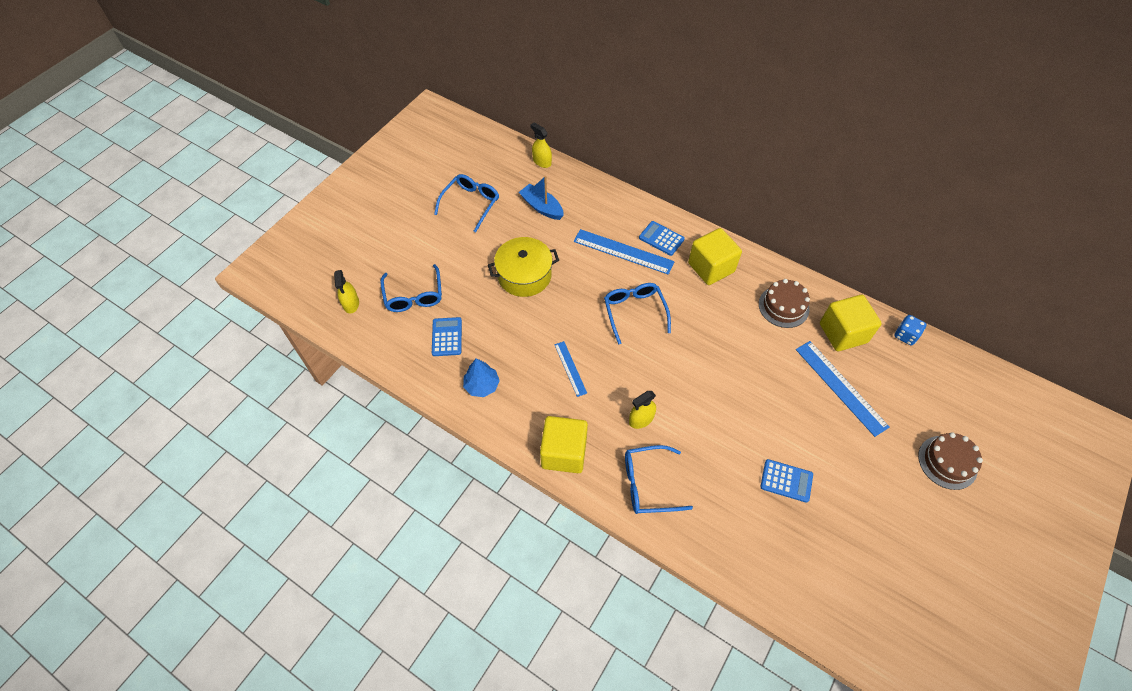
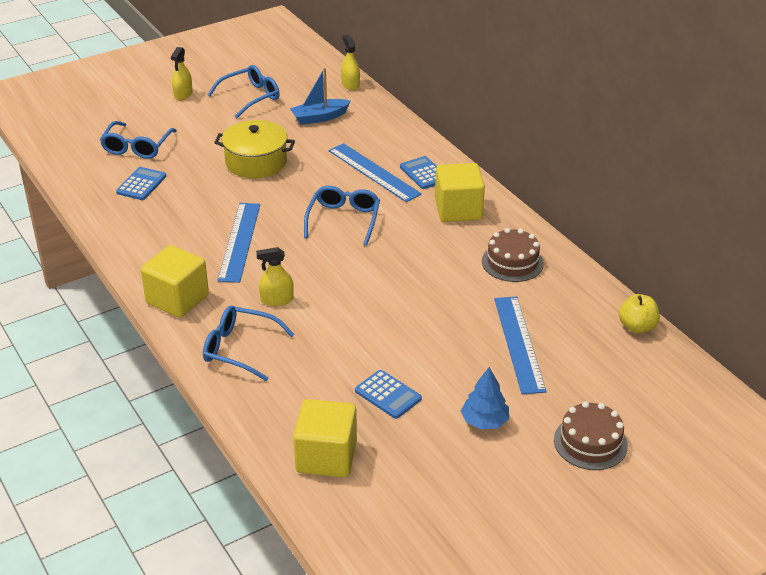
camera: 25 degrees right, 20 degrees down
(351, 303) = (75, 136): yellow spray bottle -> yellow spray bottle (183, 94)
(482, 385) = (143, 228): blue tree -> blue tree (484, 421)
(542, 207) = (319, 117): blue boat -> blue boat turned 90 degrees counterclockwise
(570, 368) = (239, 241): blue ruler -> blue ruler, size x1.77
(843, 333) = (562, 303): yellow cube -> yellow cube (326, 457)
(905, 335) = (637, 327): blue dice -> yellow apple

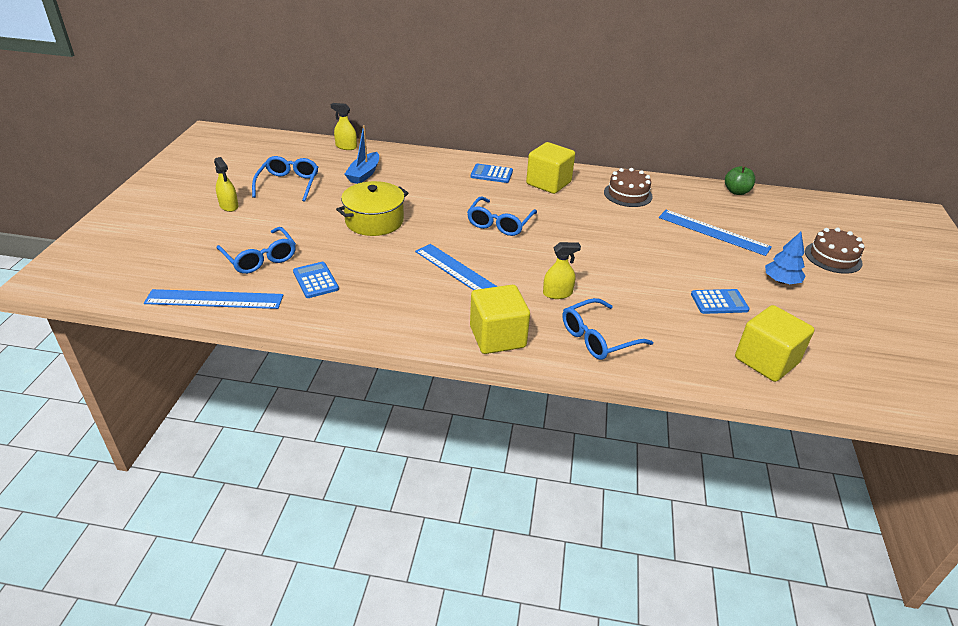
camera: 50 degrees left, 0 degrees up
(277, 300) = (557, 293): yellow spray bottle -> yellow spray bottle turned 135 degrees counterclockwise
(343, 220) = (499, 223): blue glasses -> blue glasses turned 120 degrees counterclockwise
(374, 172) = (462, 188): blue ruler -> blue ruler (214, 299)
(637, 327) = (736, 192): yellow apple -> green apple

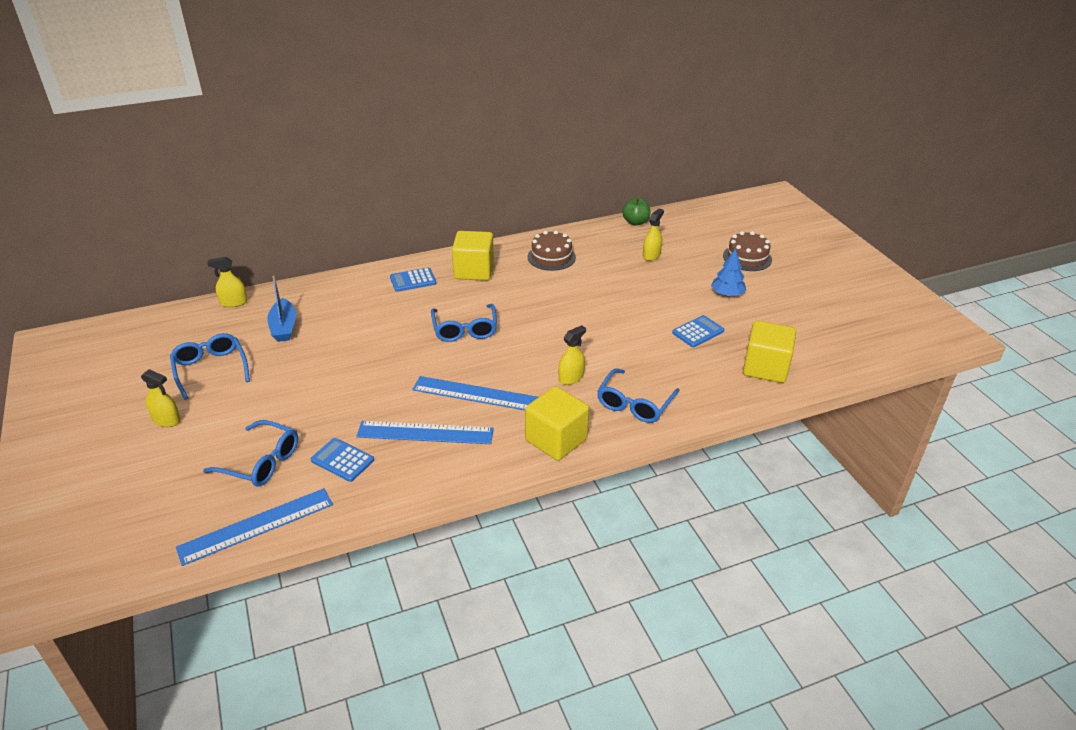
camera: 30 degrees left, 0 degrees up
(374, 221) = (342, 374): yellow pot -> none
(713, 232) = (646, 268): blue ruler -> blue ruler (425, 433)
(728, 223) = (651, 255): none -> yellow spray bottle

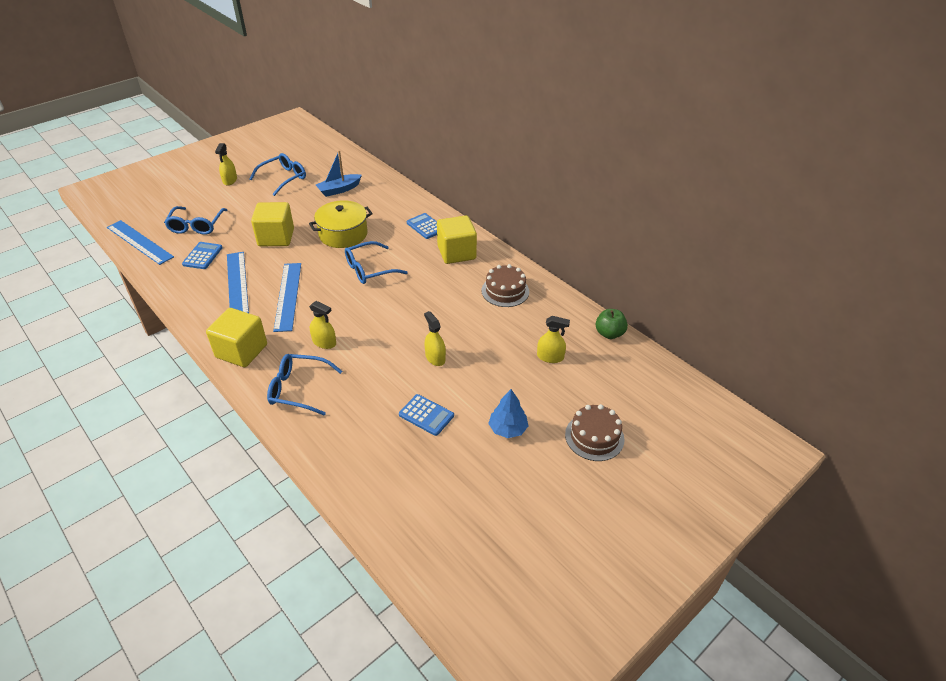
camera: 70 degrees right, 5 degrees up
(234, 302) = (359, 162): yellow spray bottle -> yellow spray bottle (435, 358)
(383, 338) = (343, 234): none -> yellow pot
(765, 368) = (383, 478): yellow cube -> yellow cube (276, 237)

